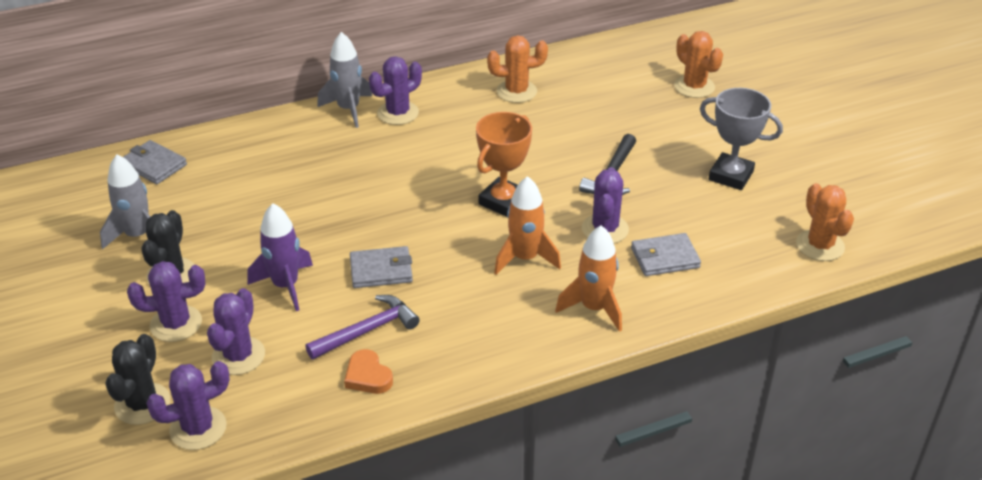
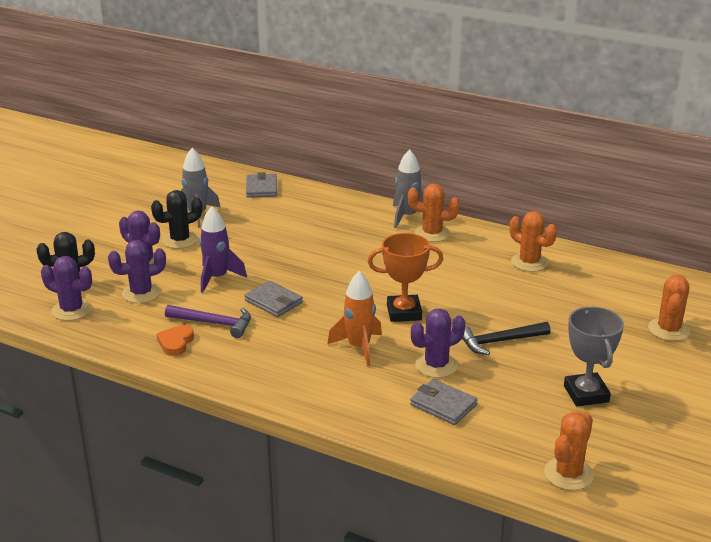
camera: 50 degrees right, 10 degrees down
(398, 113) = (432, 233): purple cactus -> orange cactus
(594, 308) = (347, 398): orange rocket -> none

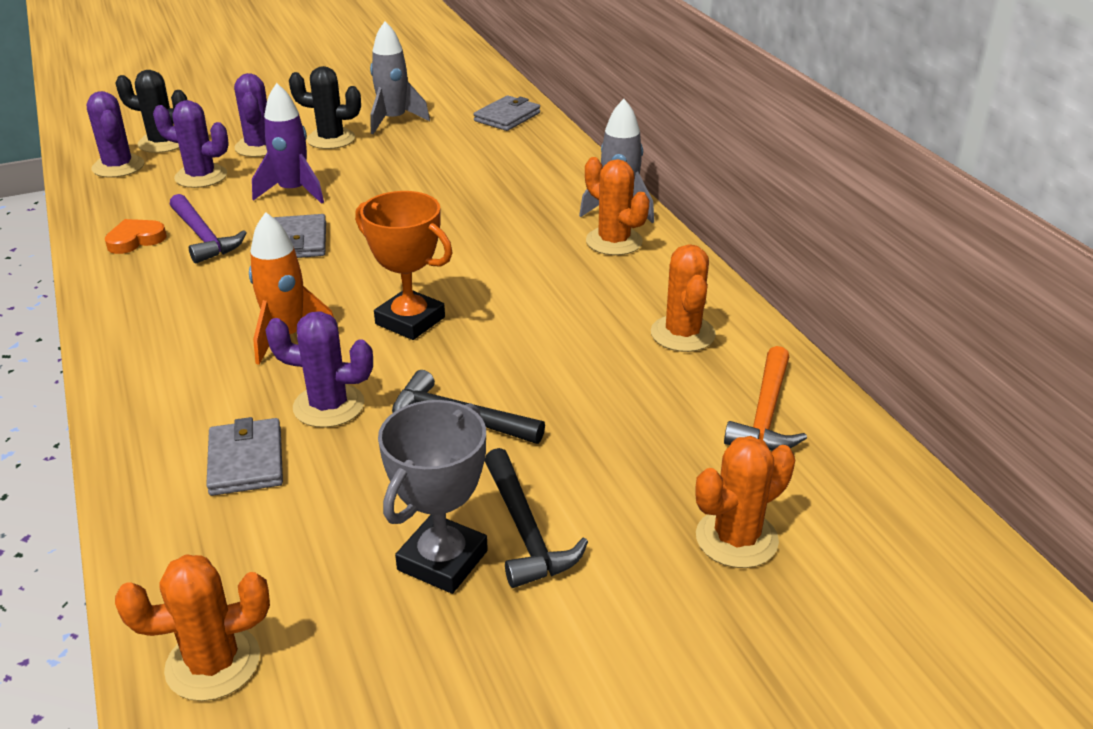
camera: 40 degrees right, 5 degrees up
(596, 367) = (525, 530): none -> black hammer
(609, 279) = (766, 413): none -> orange hammer

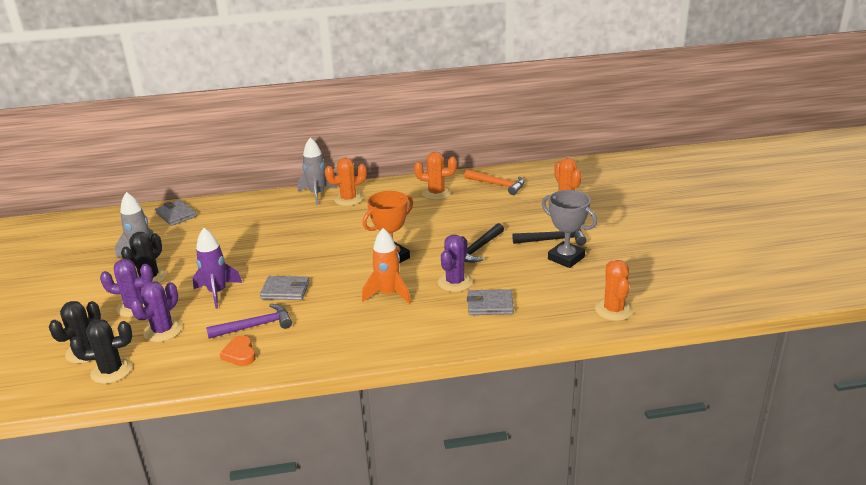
camera: 75 degrees left, 5 degrees down
(118, 167) = (111, 371): purple cactus -> black cactus

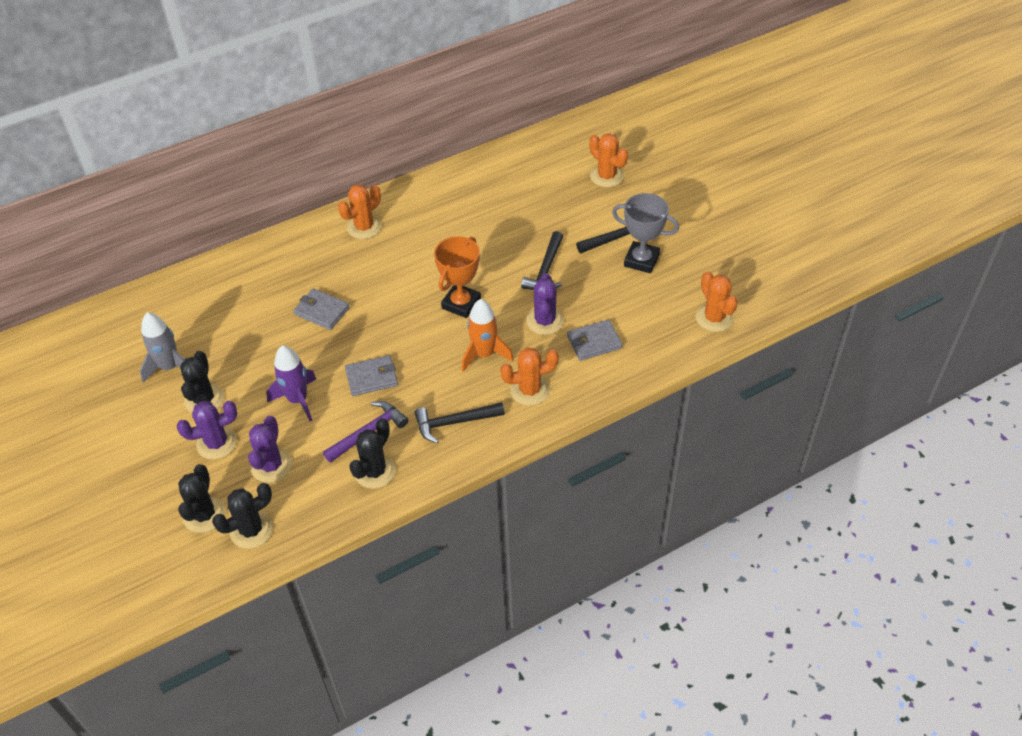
camera: 20 degrees left, 20 degrees up
(176, 215) = (169, 299): grey wallet -> grey wallet (322, 311)
(240, 354) = (375, 471): orange heart -> black cactus
(317, 194) = (322, 228): grey rocket -> none
(331, 335) = (454, 422): none -> black hammer
(436, 193) = (460, 196): orange cactus -> orange cactus (530, 390)
(497, 185) = (522, 167): orange hammer -> none

